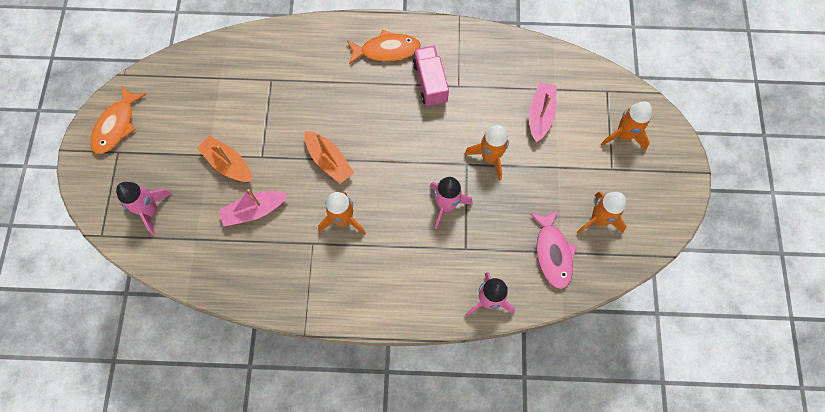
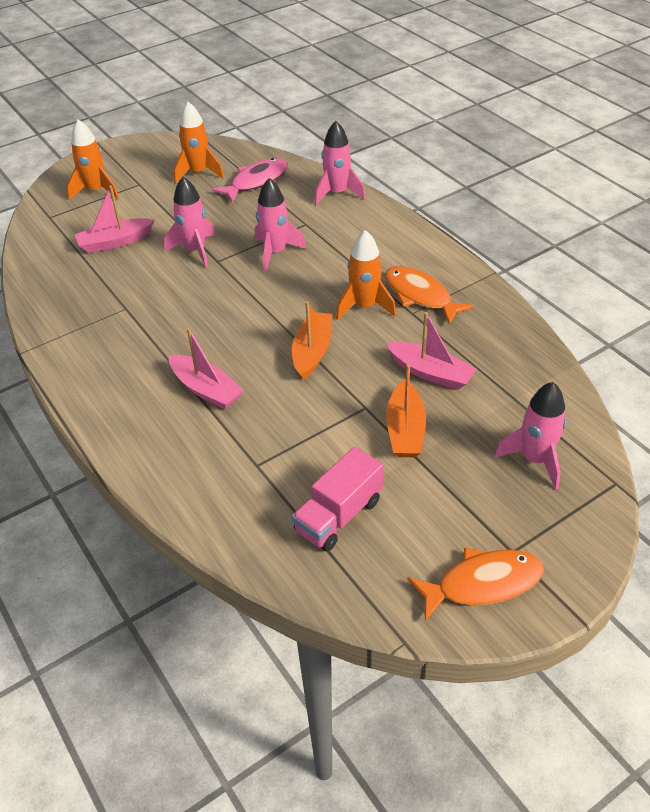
camera: 125 degrees left, 25 degrees down
(347, 88) = (206, 389): none -> pink boat
(386, 50) = (121, 385): orange fish -> orange fish (420, 296)
(430, 83) = (139, 329): pink truck -> pink truck (338, 515)
(490, 157) = (195, 251): orange rocket -> pink rocket

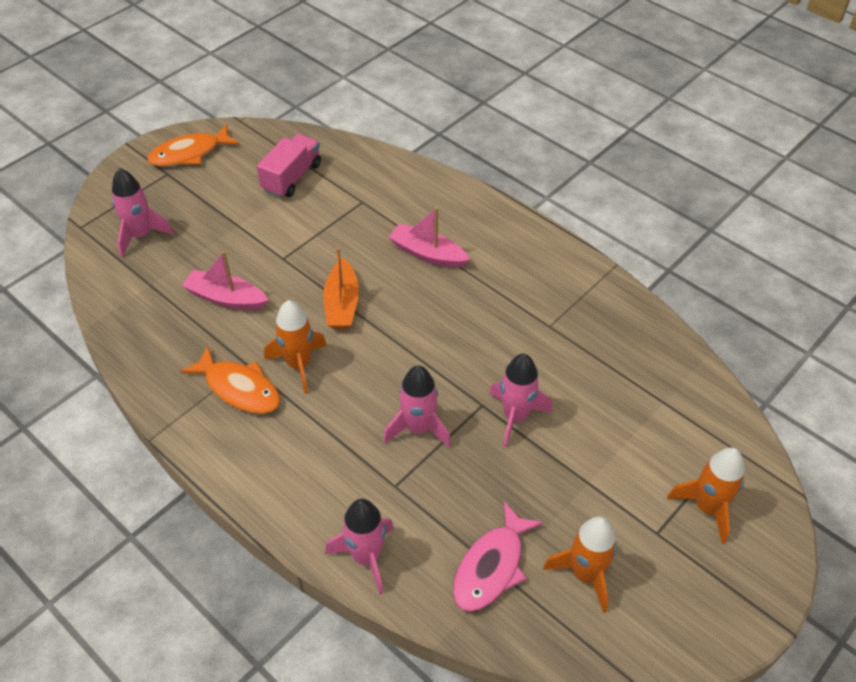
camera: 165 degrees right, 5 degrees up
(115, 242) = (618, 415): pink boat -> none
(405, 430) = (247, 244): orange boat -> none

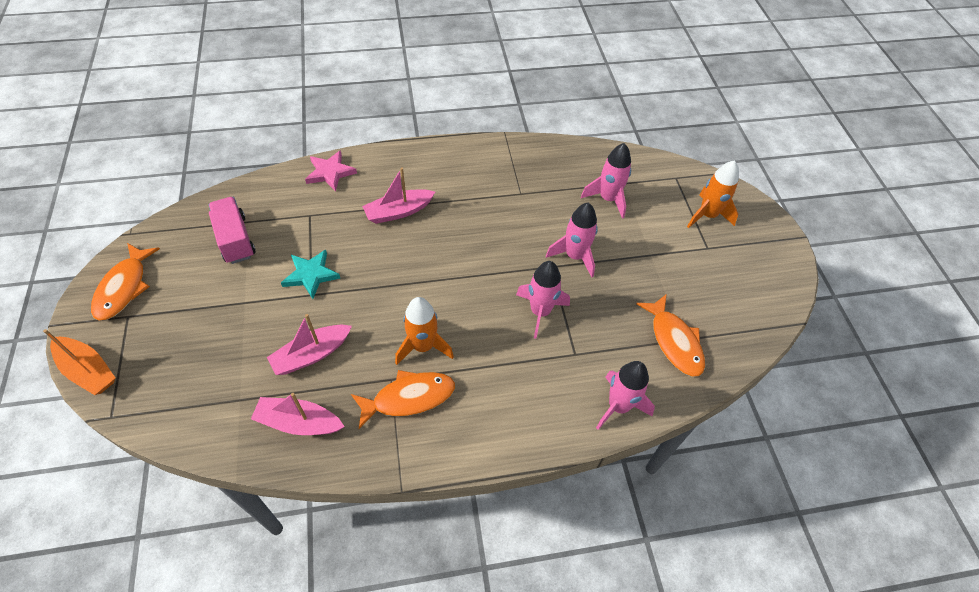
camera: 55 degrees left, 5 degrees up
(141, 235) = (176, 375): pink rocket -> pink rocket (608, 199)
(158, 333) = (299, 422): none -> pink boat
(302, 244) = (311, 275): none -> turquoise star
(342, 304) = (393, 286): orange boat -> orange boat (88, 370)
(421, 182) = (330, 172): none -> pink star
(492, 566) = (674, 341): pink fish -> orange fish
(585, 574) = (711, 299): orange rocket -> none

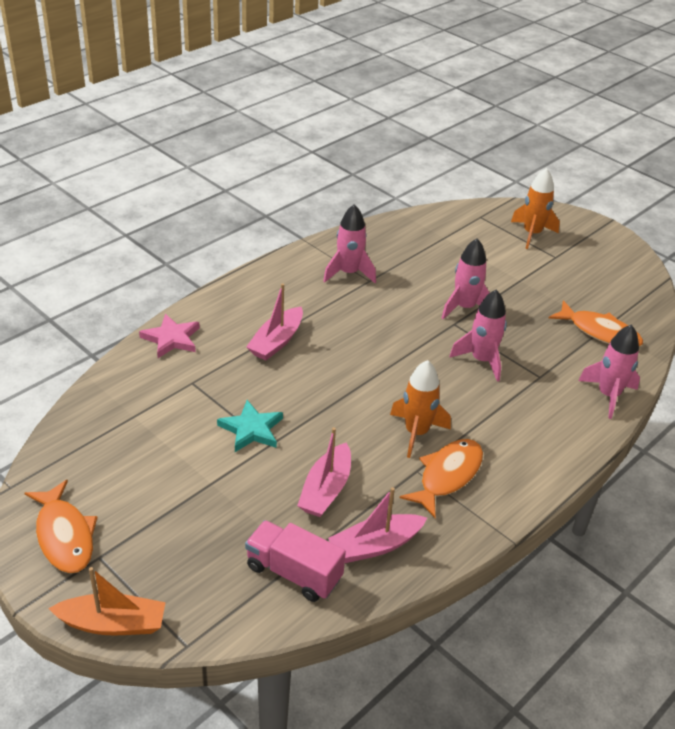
camera: 35 degrees left, 15 degrees down
(235, 239) = (139, 437): pink truck -> pink truck (294, 573)
(608, 199) = (445, 254): pink rocket -> pink rocket (349, 273)

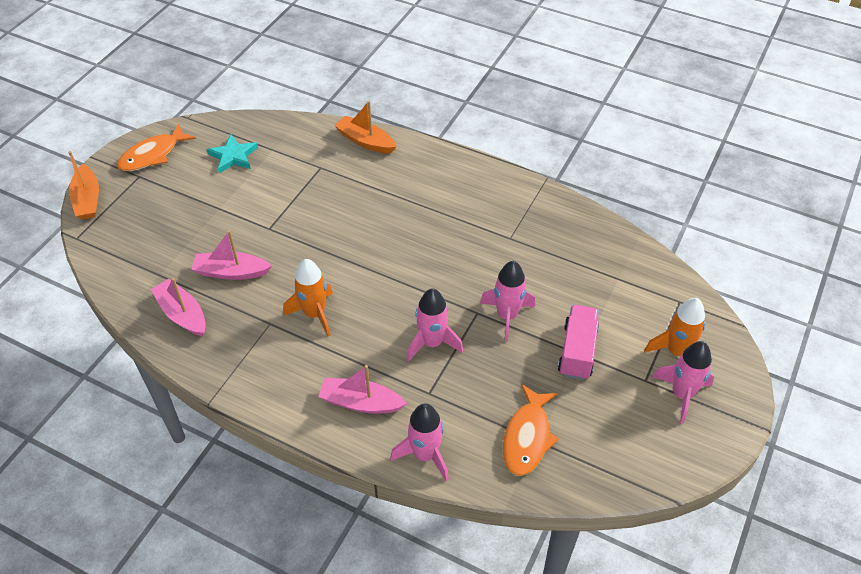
camera: 75 degrees right, 10 degrees up
(171, 339) = (365, 141): pink star -> orange boat
(251, 429) = (281, 214): turquoise star -> turquoise star (233, 156)
(276, 341) = (391, 200): pink boat -> pink boat (361, 402)
(294, 573) = (146, 274): pink truck -> pink truck (577, 351)
(349, 273) = (512, 221): pink rocket -> pink rocket (681, 394)
(447, 476) = (270, 344): orange fish -> none

